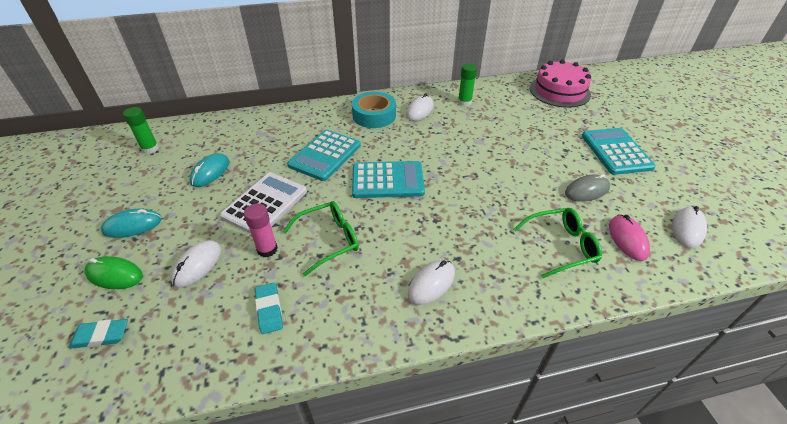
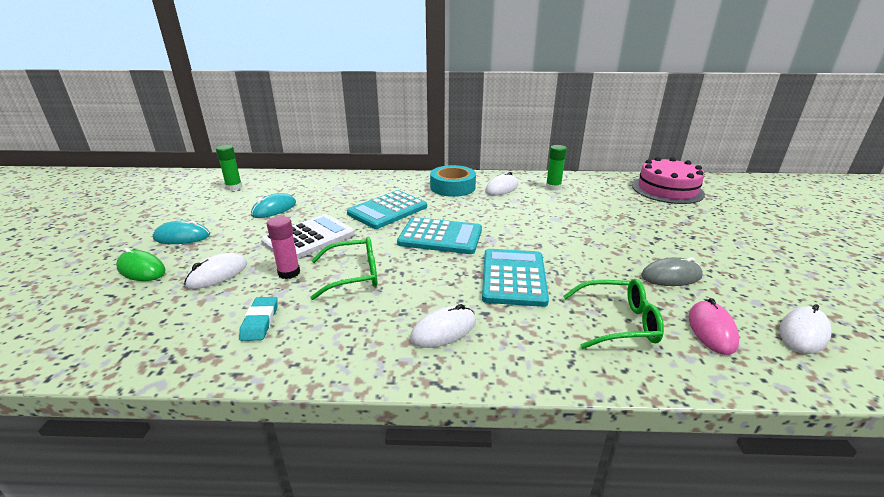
camera: 15 degrees right, 15 degrees down
(101, 336) = (96, 313): turquoise eraser -> none
(616, 151) = (721, 247): turquoise calculator -> turquoise calculator (513, 277)

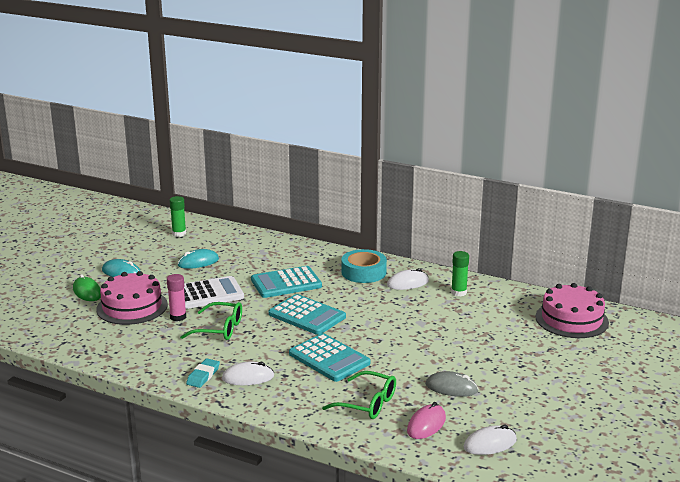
camera: 25 degrees right, 5 degrees down
(217, 274) = (132, 307): white mouse -> pink cake
(260, 321) = (142, 344): turquoise eraser -> turquoise eraser (203, 376)
(513, 277) = (329, 358): turquoise calculator -> turquoise calculator turned 105 degrees clockwise

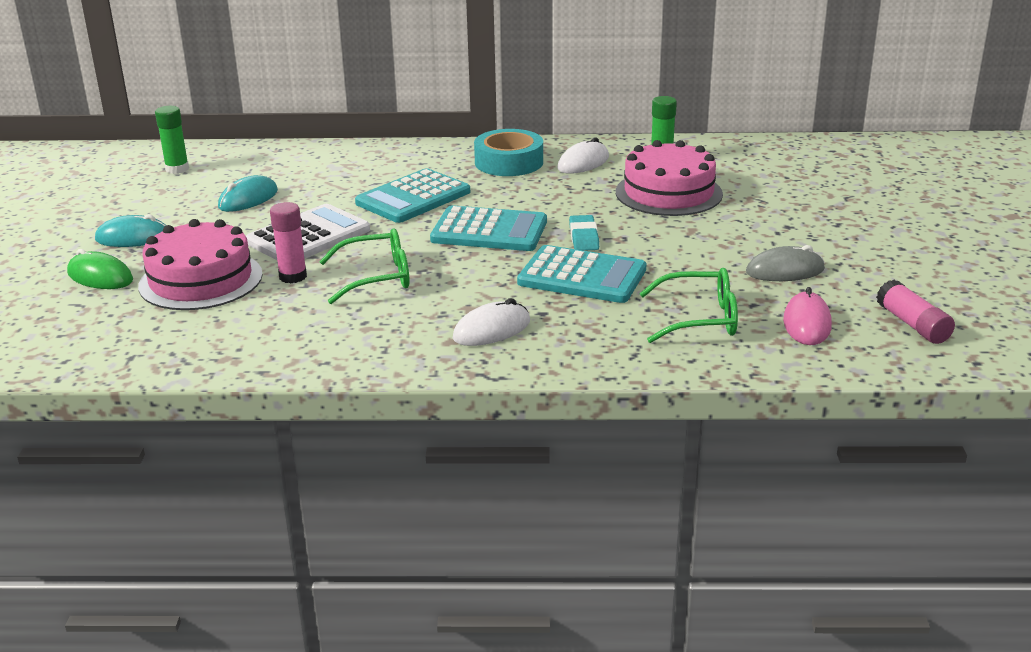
camera: 25 degrees left, 5 degrees up
(203, 376) = (420, 345): turquoise eraser -> turquoise eraser (584, 237)
(490, 444) = (912, 324): white mouse -> pink glue stick
(571, 319) = (832, 160): pink cake -> pink cake (668, 193)

